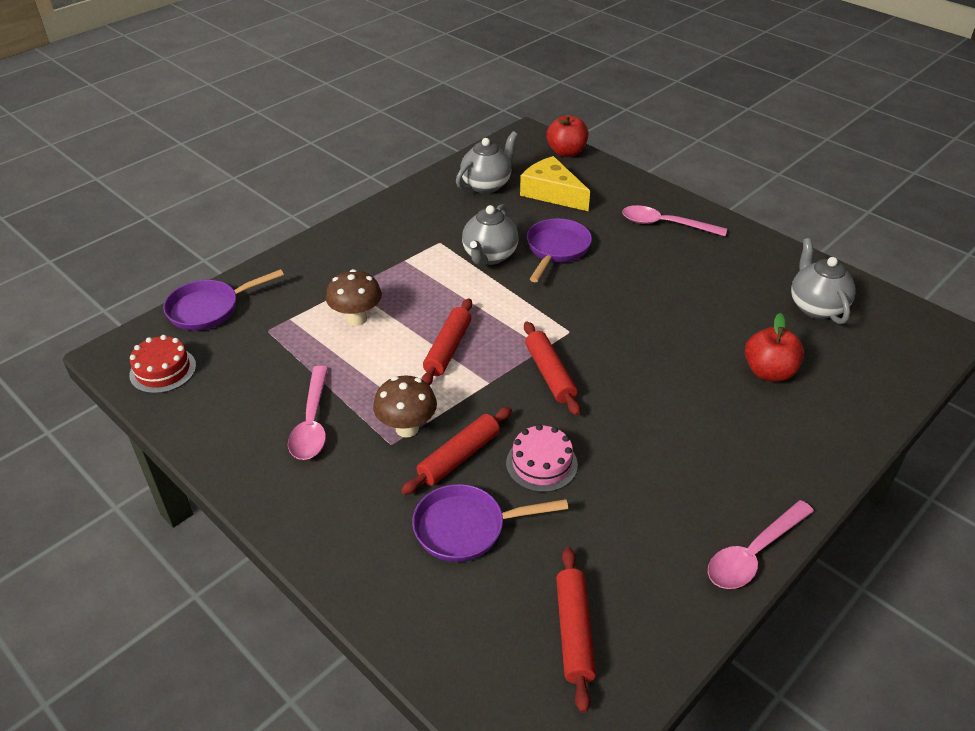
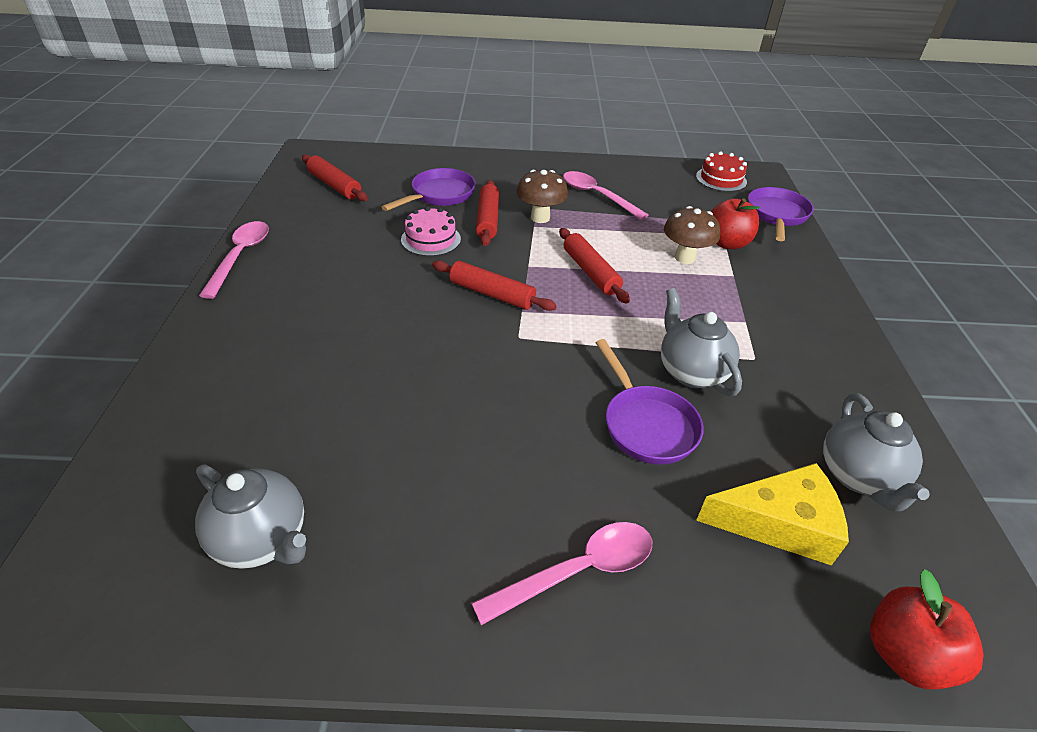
camera: 135 degrees right, 0 degrees up
(768, 372) = (289, 401): red apple -> red apple (727, 243)

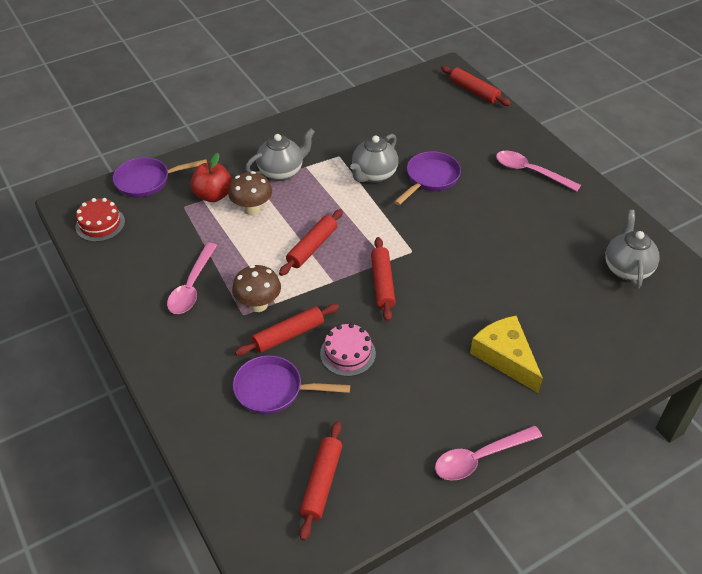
camera: 120 degrees left, 5 degrees up
(779, 523) = (446, 127): yellow cheese -> yellow cheese (505, 357)
(858, 477) = (396, 111): grey teapot -> grey teapot (281, 172)
(905, 654) = (474, 91): red apple -> red rolling pin

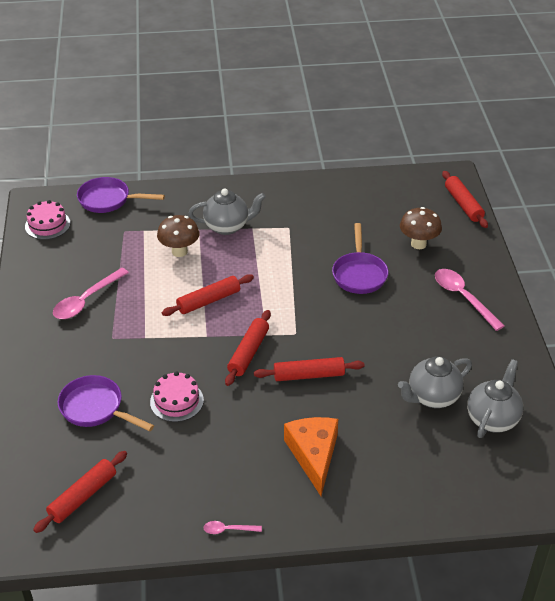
camera: 25 degrees right, 5 degrees down
(100, 224) = (47, 225): red cake -> pink cake
(213, 195) = (155, 229): red apple -> none
(258, 305) = (130, 334): brown mushroom -> brown mushroom (418, 244)
(288, 335) = (138, 368): red rolling pin -> red rolling pin (309, 375)
(373, 175) = (308, 254): grey teapot -> grey teapot (432, 397)
(430, 179) = (359, 274): purple pan -> purple pan turned 120 degrees clockwise
(479, 458) = (228, 530): pink spoon -> pink spoon, size x0.50
(505, 357) = (314, 455): yellow cheese -> orange cheese

